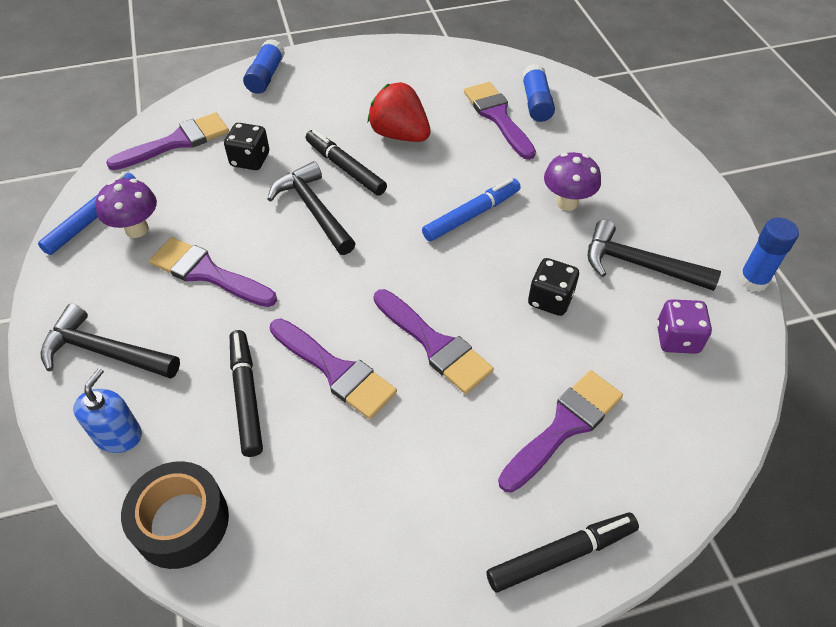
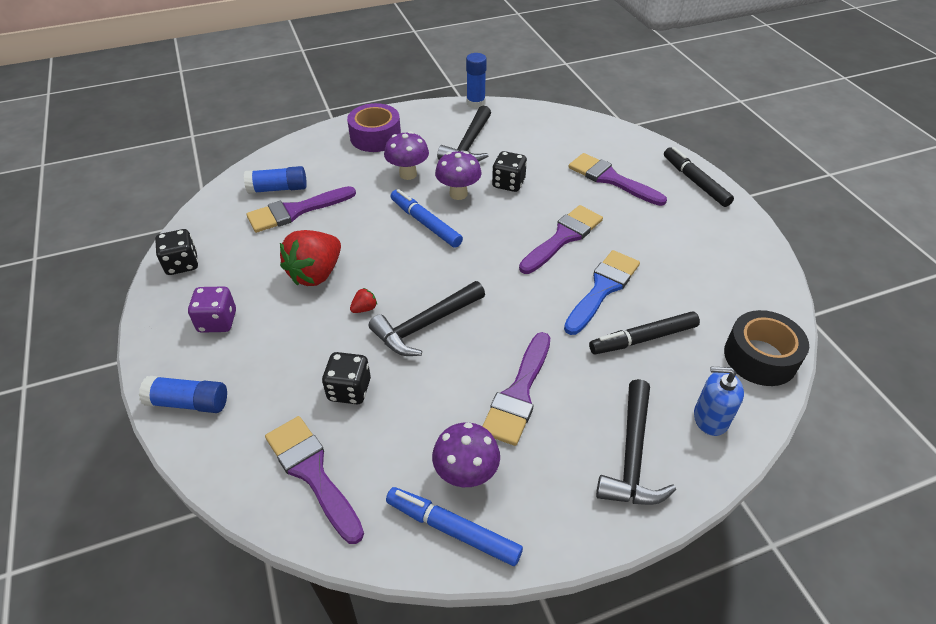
camera: 95 degrees left, 5 degrees down
(336, 371) = (602, 288): purple brush -> blue brush
(345, 168) = (364, 308): black marker -> red strawberry
(424, 55) = (182, 264): none -> black dice
(527, 247) = (458, 194): none -> purple mushroom
(645, 175) = (375, 137): none -> purple tape
(677, 339) = (530, 134): purple dice -> purple dice (217, 321)

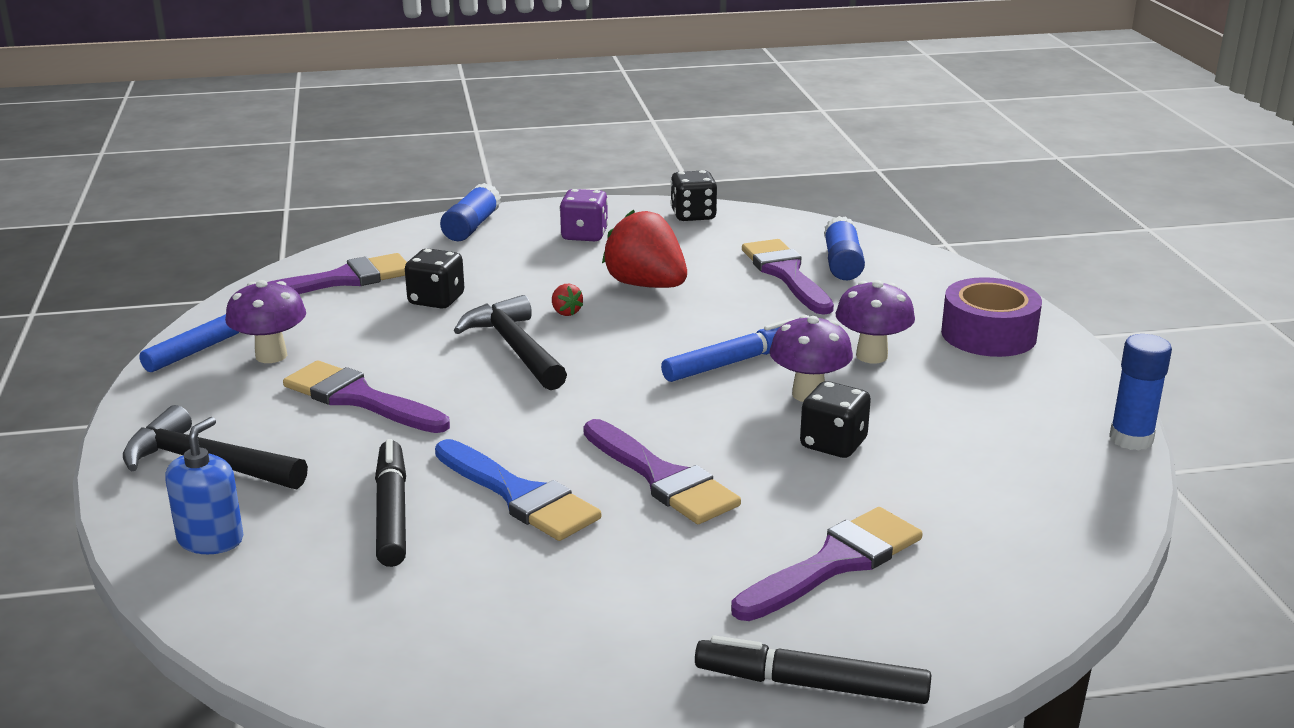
camera: 100 degrees right, 20 degrees down
(469, 145) = (965, 417): black hammer -> none
(695, 181) = (811, 684): black marker -> black marker turned 150 degrees counterclockwise
(760, 357) = (281, 623): black tape -> none

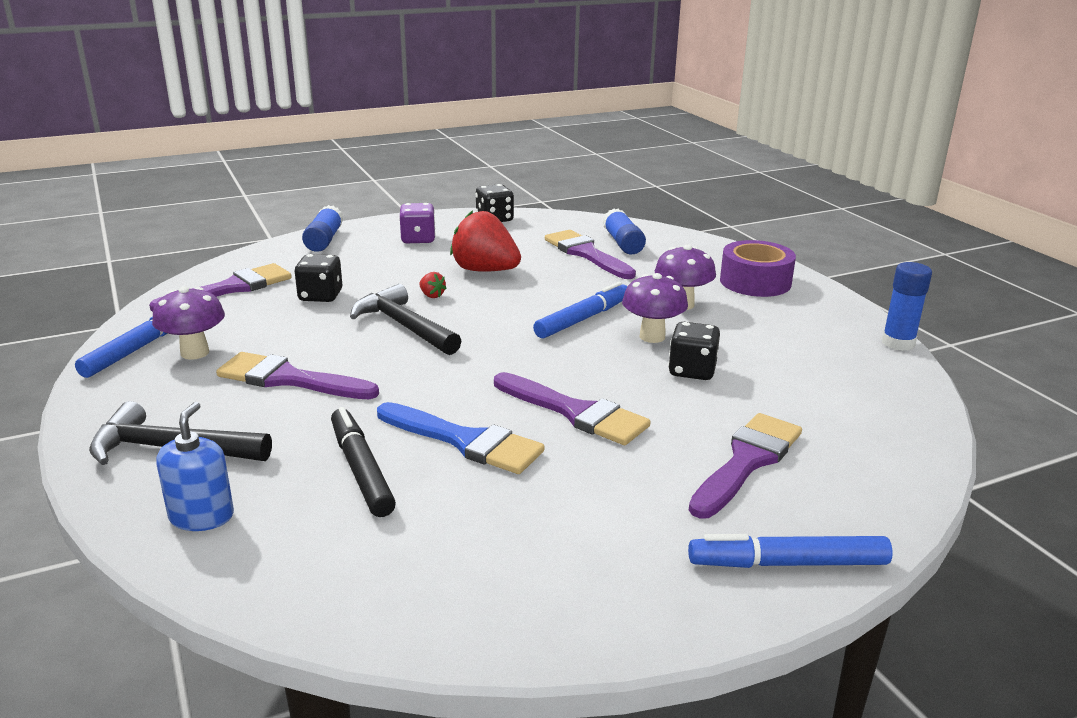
camera: 15 degrees left, 0 degrees up
(811, 684) = (787, 563): black marker -> blue marker

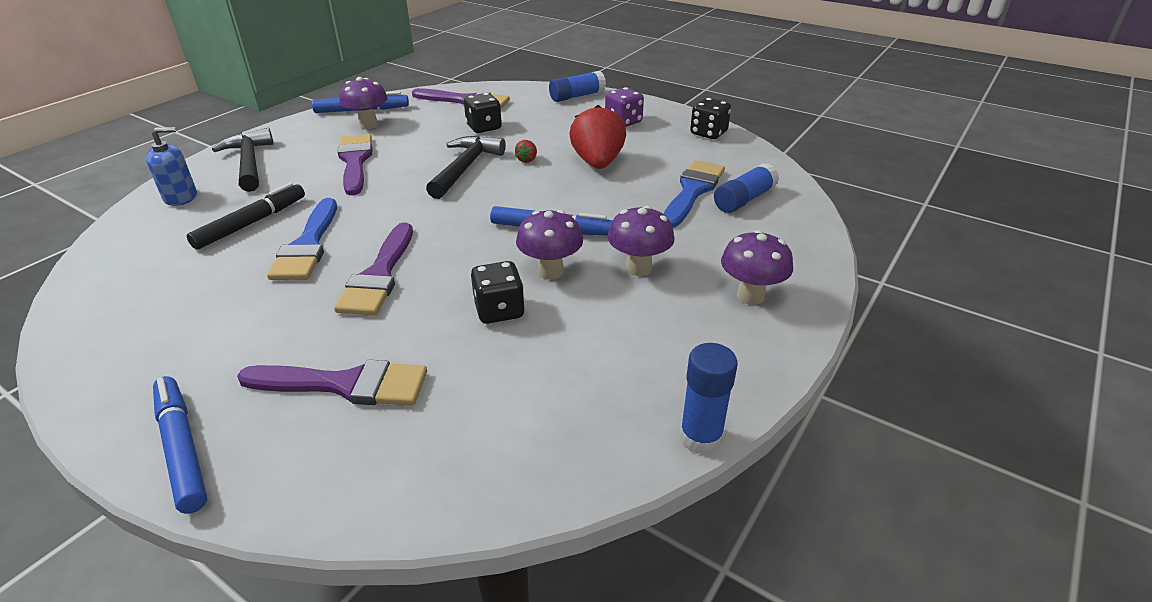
camera: 60 degrees right, 10 degrees up
(586, 254) = (692, 191): purple brush -> blue brush
(755, 282) = (750, 296): purple tape -> purple mushroom

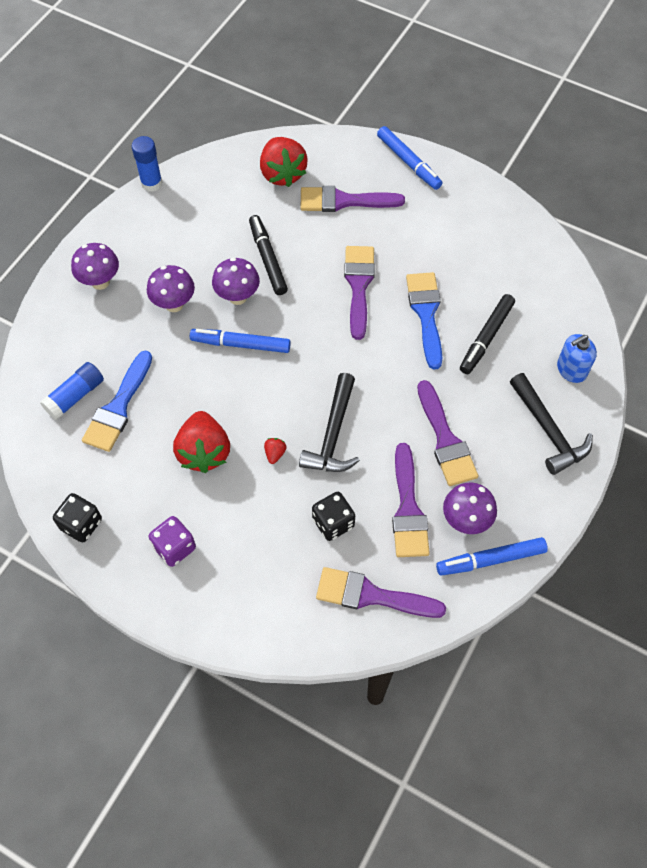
camera: 175 degrees right, 25 degrees up
(415, 131) = (408, 509): none -> purple brush
(440, 440) = (282, 174): none -> red strawberry
(499, 310) = (268, 259): black dice -> black marker
(577, 96) = (231, 620): blue glue stick -> none

